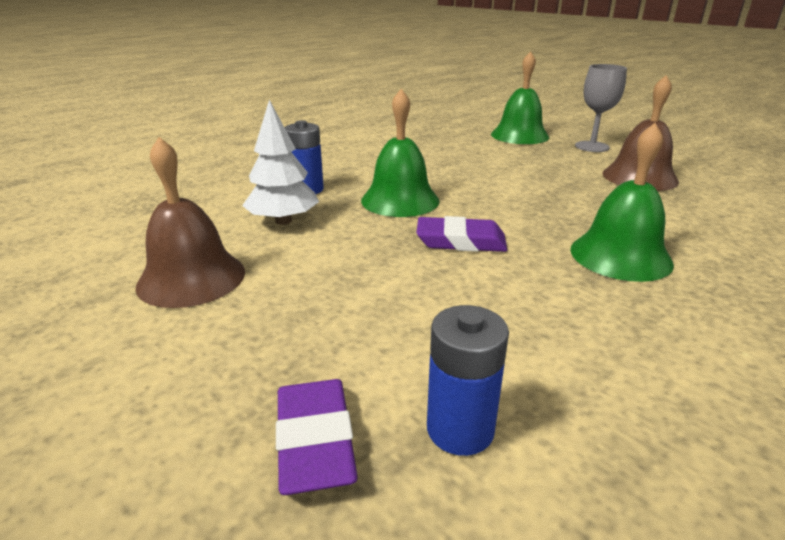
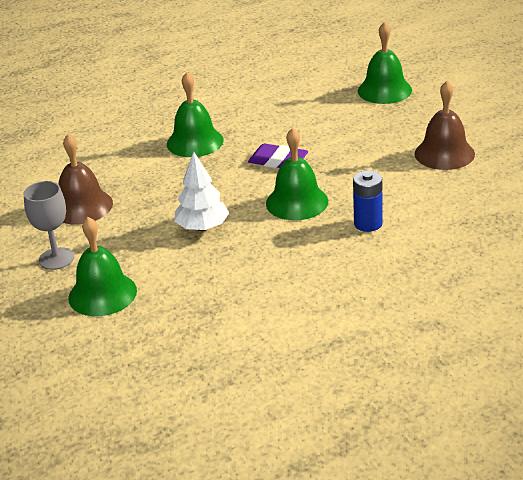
camera: 160 degrees left, 5 degrees up
(283, 221) = (390, 190): white tree -> white tree (202, 227)
(315, 441) = (384, 90): purple eraser -> green bell
(460, 429) = (334, 88): blue battery -> none

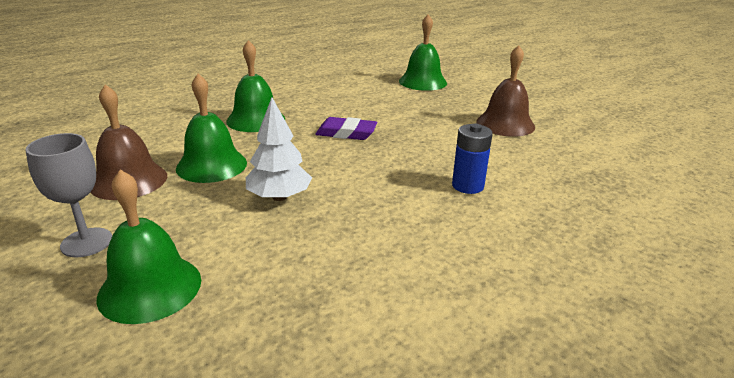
camera: 15 degrees left, 5 degrees down
(297, 202) = (380, 168): green bell -> green bell (211, 165)

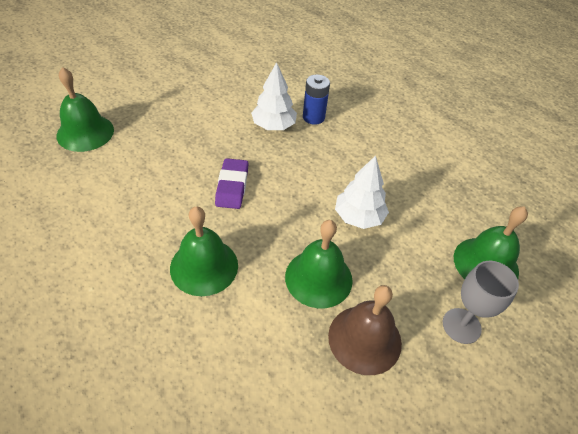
camera: 100 degrees left, 20 degrees up
(445, 158) = (273, 126): none -> white tree
(505, 124) = (202, 88): brown bell -> none

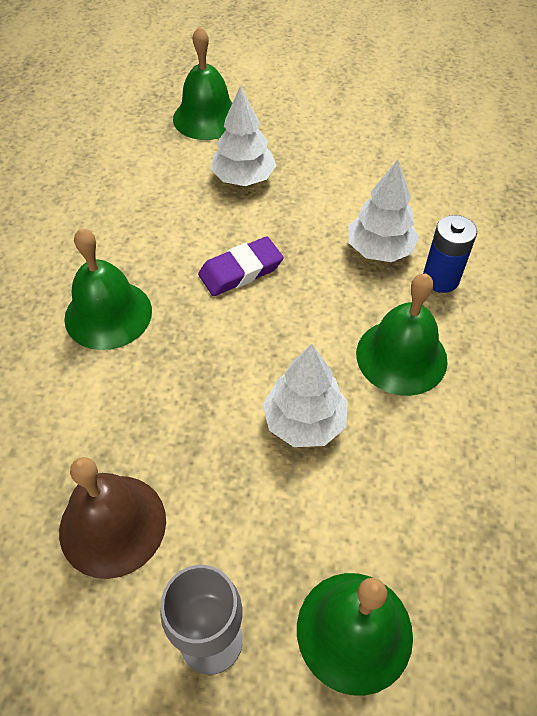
camera: 60 degrees right, 5 degrees up
(160, 146) = (243, 178): none -> white tree
(318, 278) = (170, 428): green bell -> green bell (401, 356)

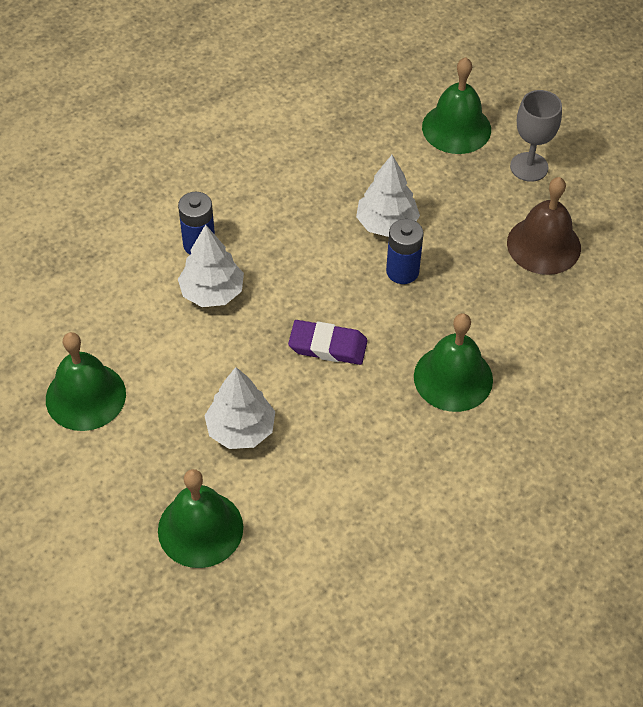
camera: 140 degrees left, 0 degrees up
(240, 381) = (402, 271): none -> blue battery
(401, 356) = (287, 218): green bell -> green bell (85, 396)

